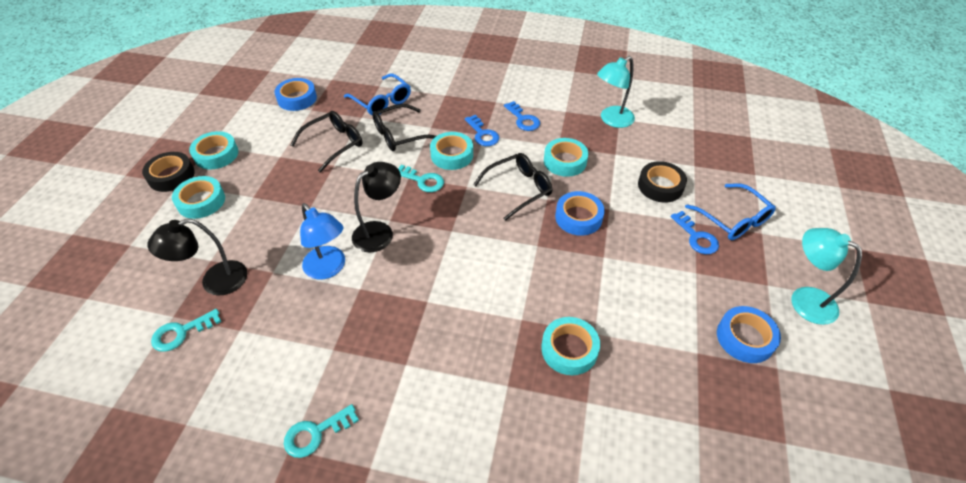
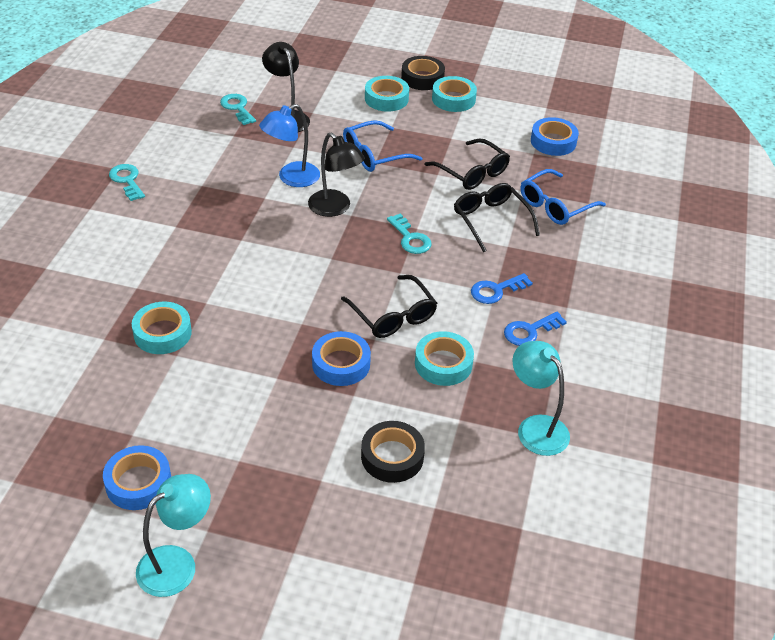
camera: 90 degrees right, 5 degrees down
(423, 180) = (410, 238): turquoise key -> turquoise key turned 60 degrees counterclockwise
(452, 155) = (455, 262): turquoise tape -> none
(696, 237) = (295, 475): blue key -> none
(732, 219) = (323, 525): blue glasses -> blue glasses (374, 154)

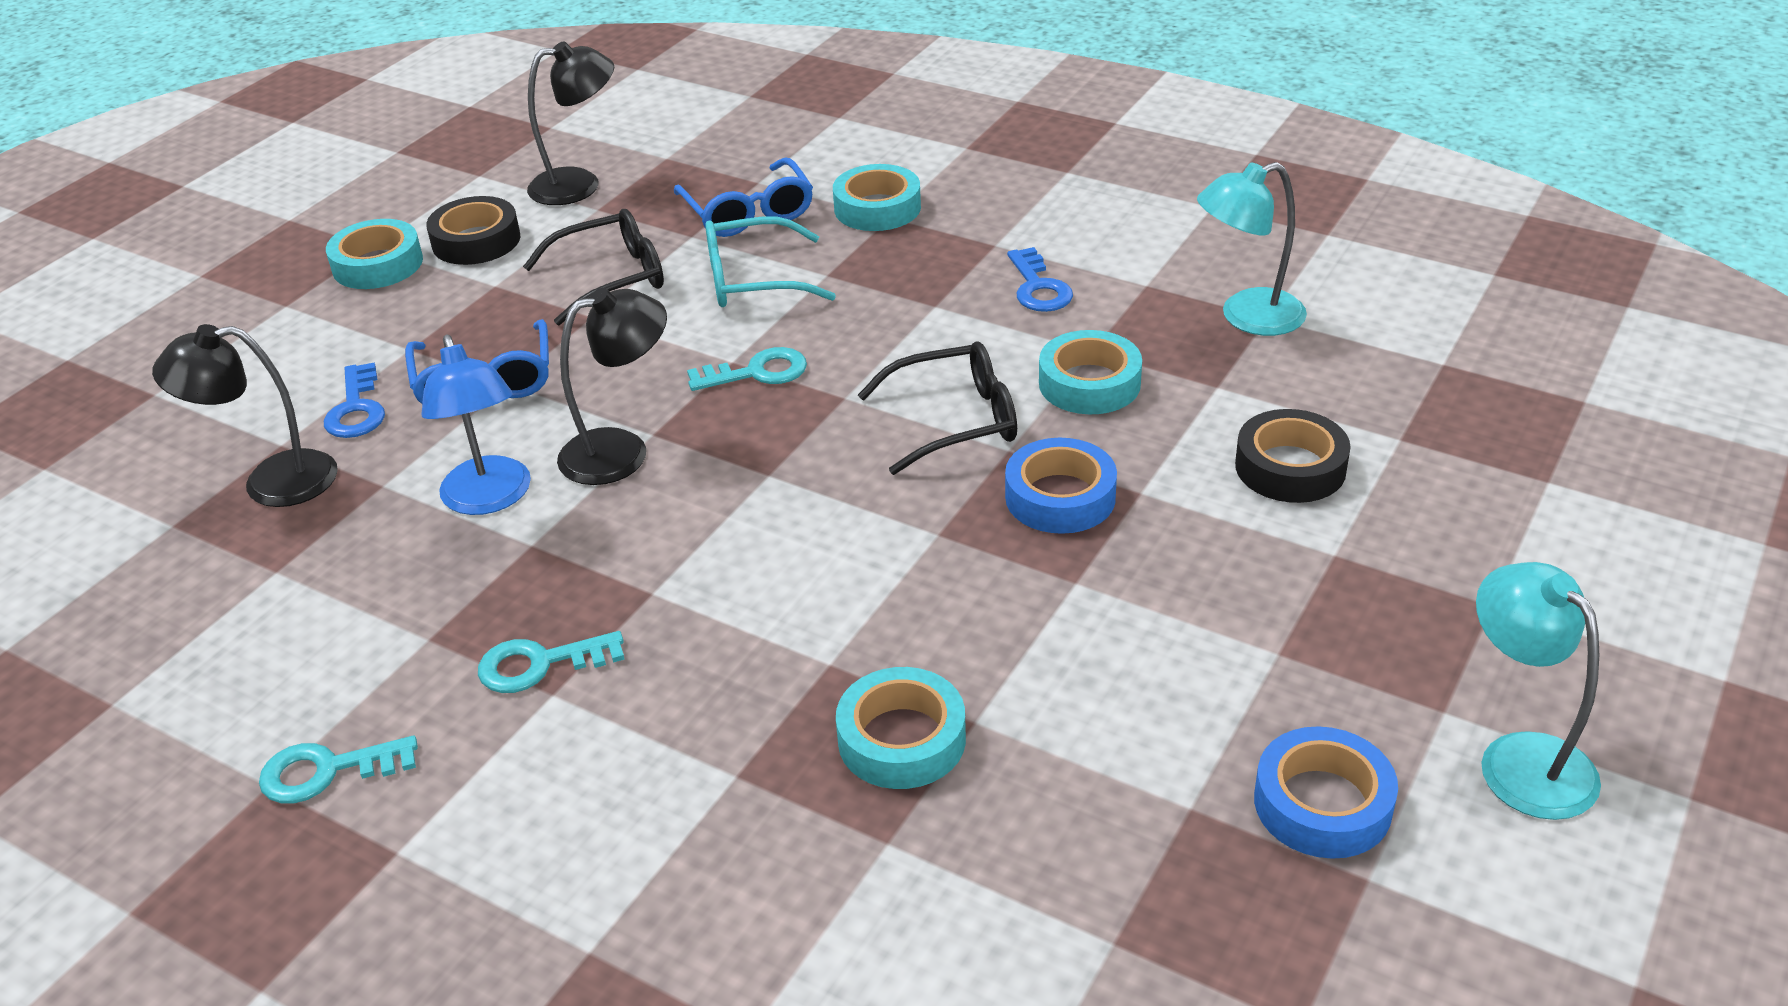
camera: 70 degrees left, 5 degrees down
(237, 108) = (174, 555): turquoise key -> turquoise key (540, 664)
(386, 99) = (312, 341): turquoise tape -> turquoise tape (877, 208)
(422, 78) = (279, 289): black tape -> black tape (476, 241)
(491, 221) = (754, 280): black glasses -> turquoise glasses
(496, 290) = (932, 303): blue key -> blue key (356, 409)
(553, 142) = (579, 185): blue tape -> black lamp

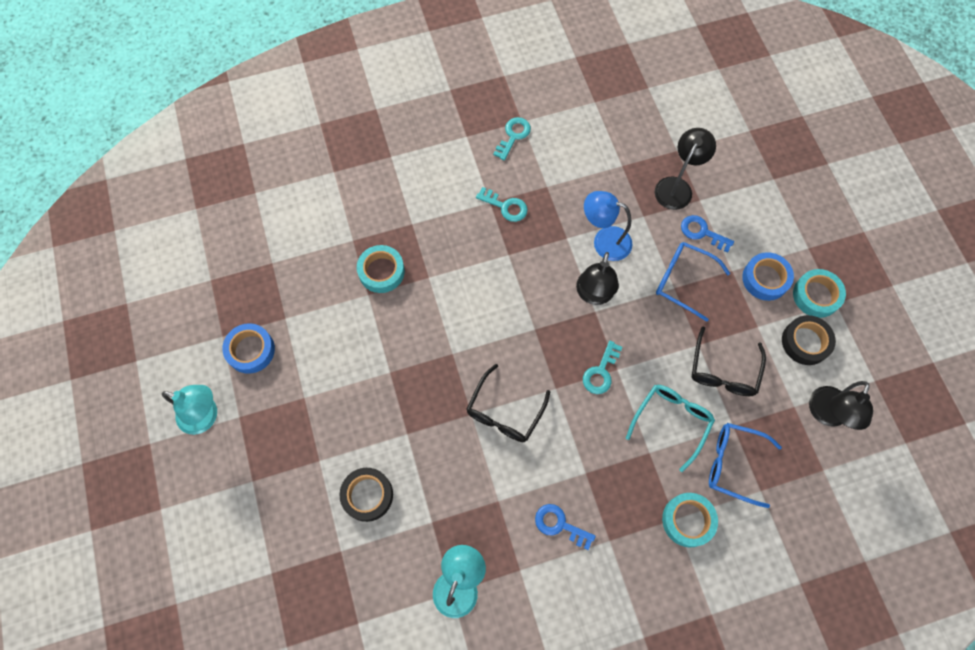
camera: 130 degrees right, 30 degrees up
(540, 664) = (505, 206): turquoise key -> turquoise key turned 90 degrees clockwise
(1060, 497) = (431, 406): blue tape -> blue tape (765, 279)
(1089, 383) = (479, 478): turquoise tape -> none

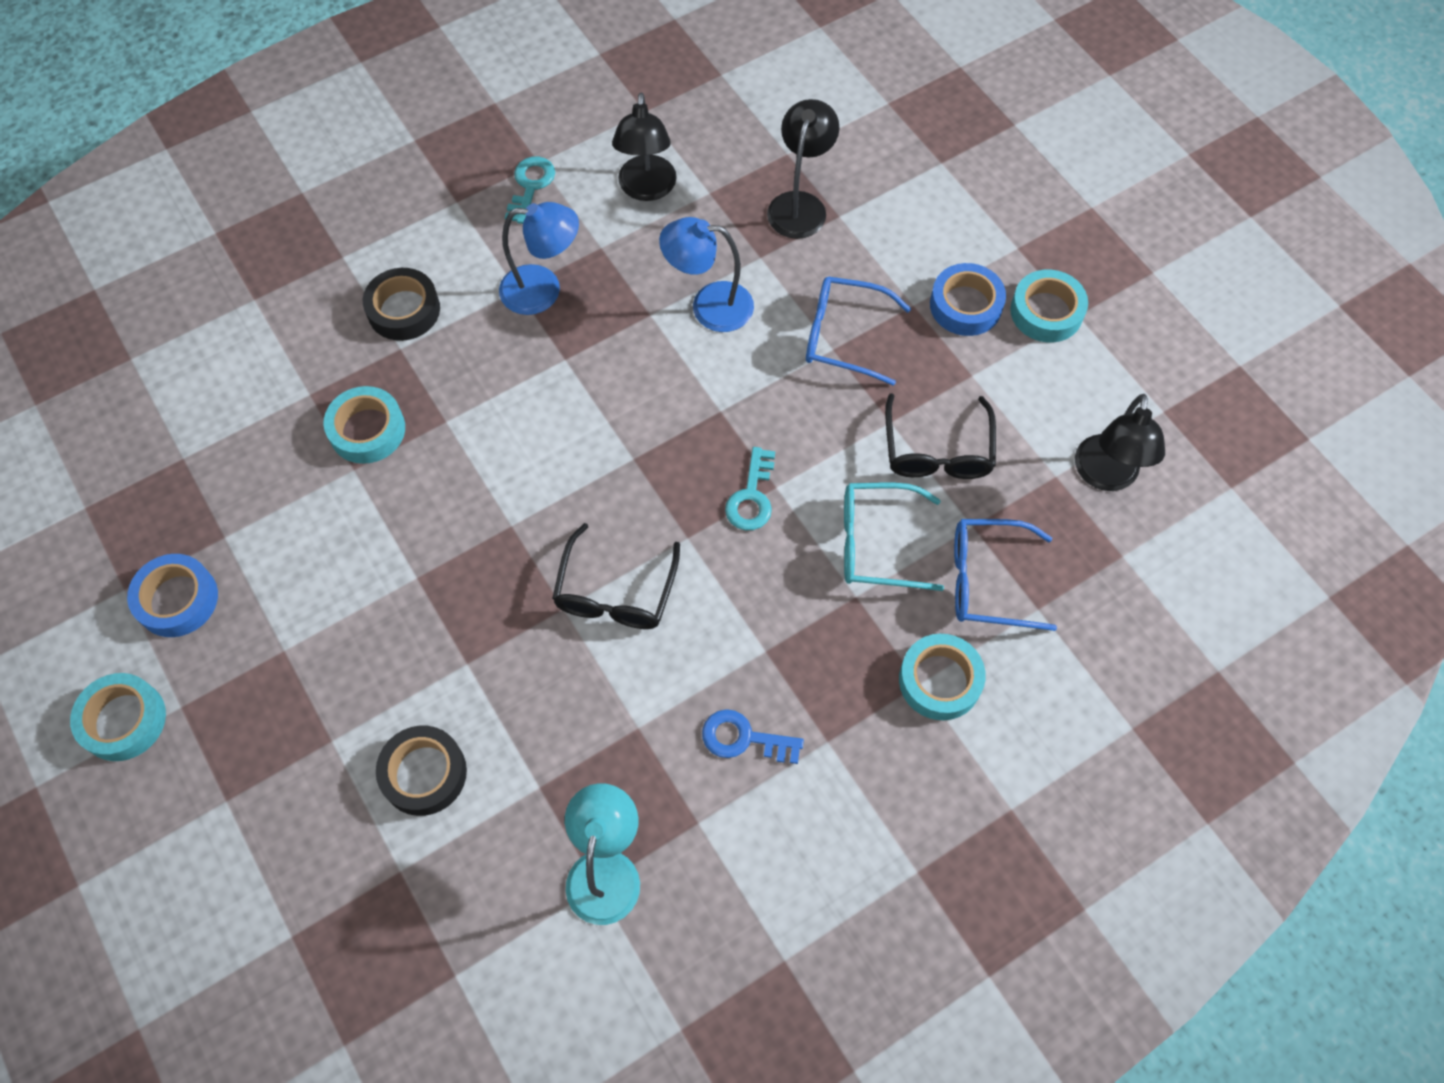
camera: 15 degrees left, 5 degrees down
(205, 416) = (123, 720): turquoise lamp -> turquoise tape
(505, 206) = (543, 290): turquoise key -> blue lamp
(593, 295) = (712, 387): black lamp -> black lamp (646, 189)
(671, 422) = (878, 543): turquoise glasses -> turquoise glasses turned 105 degrees counterclockwise
(702, 232) = (854, 261): blue key -> none
(805, 342) = (1048, 381): black tape -> black tape (404, 310)

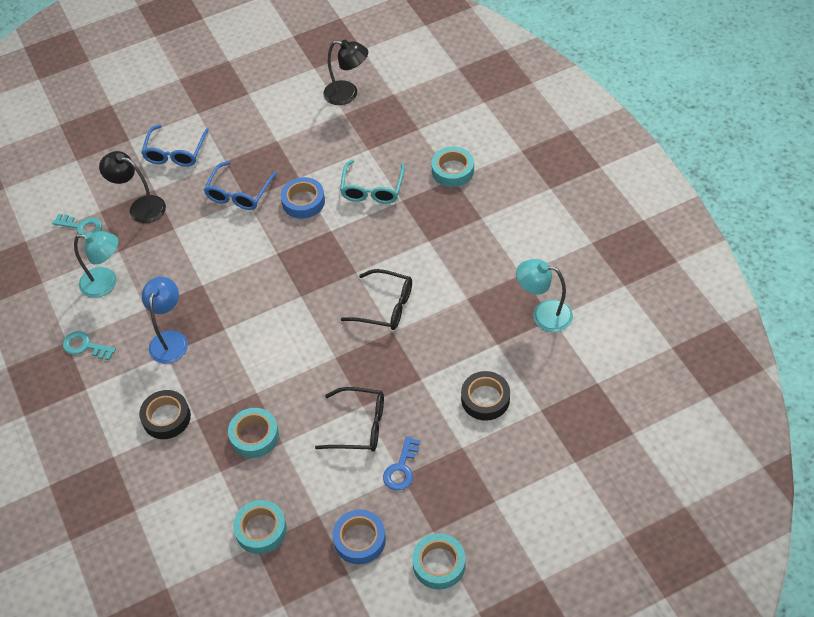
camera: 80 degrees left, 10 degrees down
(646, 189) = (106, 283): black lamp -> turquoise lamp
(709, 306) = (203, 255): blue lamp -> none
(744, 738) = (477, 252): blue key -> blue key (401, 469)
(751, 497) = (335, 241): turquoise key -> turquoise key (82, 227)
(937, 449) = (320, 159): black glasses -> black glasses (359, 426)
(965, 305) = (231, 138): blue tape -> blue tape (303, 201)
(989, 581) = (400, 146): blue glasses -> blue glasses (175, 152)
(1046, 312) = (243, 105): turquoise tape -> turquoise tape (261, 530)

